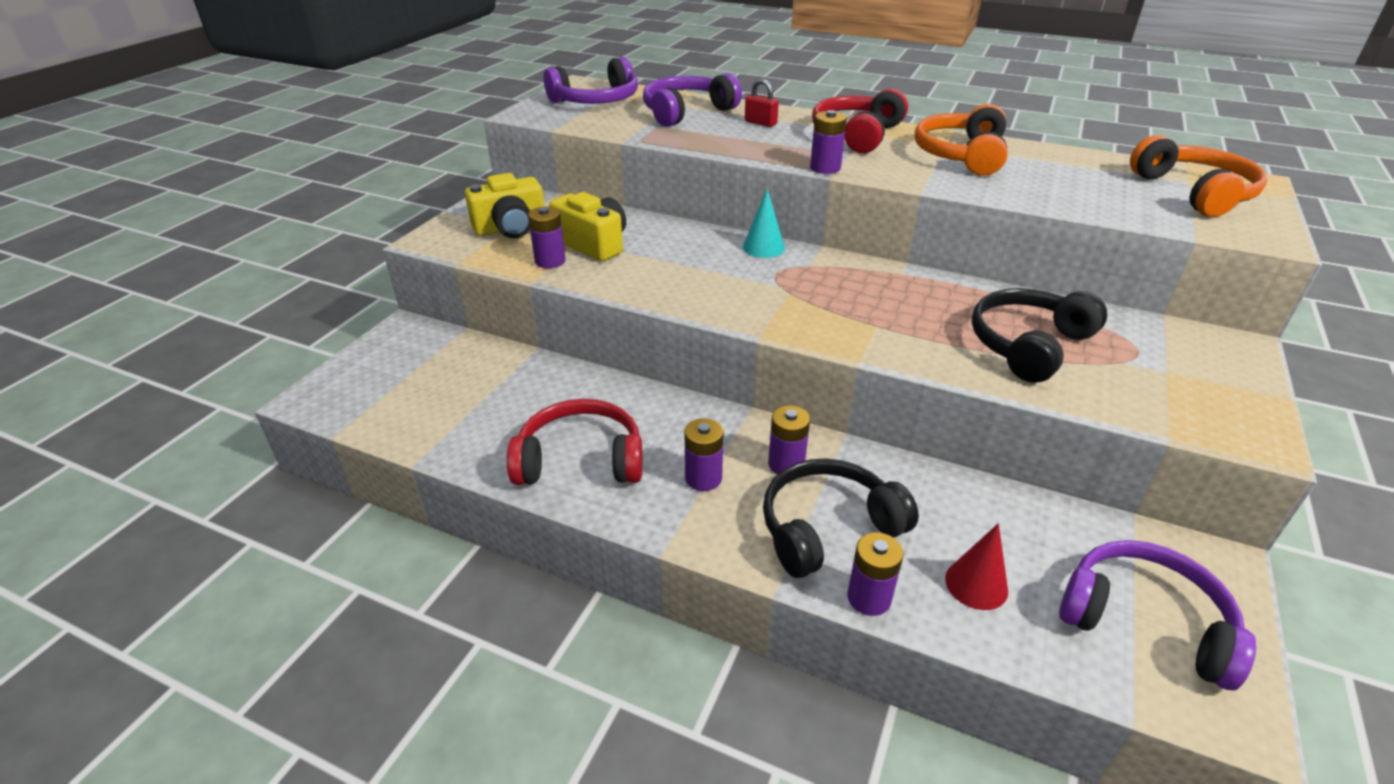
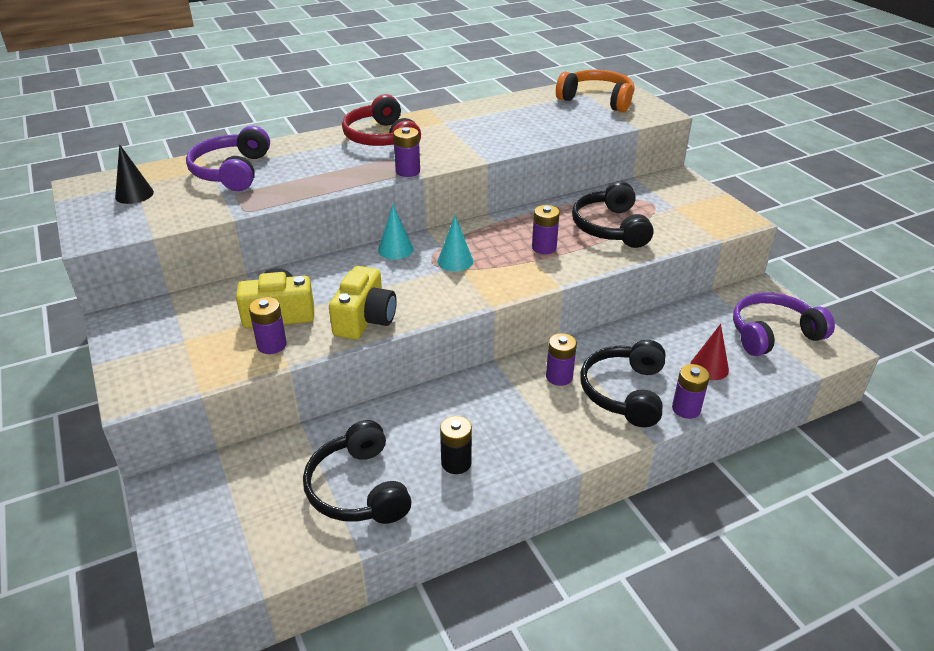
camera: 50 degrees left, 0 degrees up
(490, 420) = (358, 489): none -> black headphones
(511, 228) = (188, 341): yellow camera -> yellow camera (365, 319)
(580, 459) = (456, 463): red headphones -> black battery
(596, 100) = (134, 194): purple headphones -> black cone
(703, 478) = (534, 417): purple battery -> purple battery (544, 247)
(760, 123) = (303, 156): red padlock -> none
(797, 283) = (455, 261): none -> turquoise cone
(961, 155) = (463, 126): orange headphones -> none

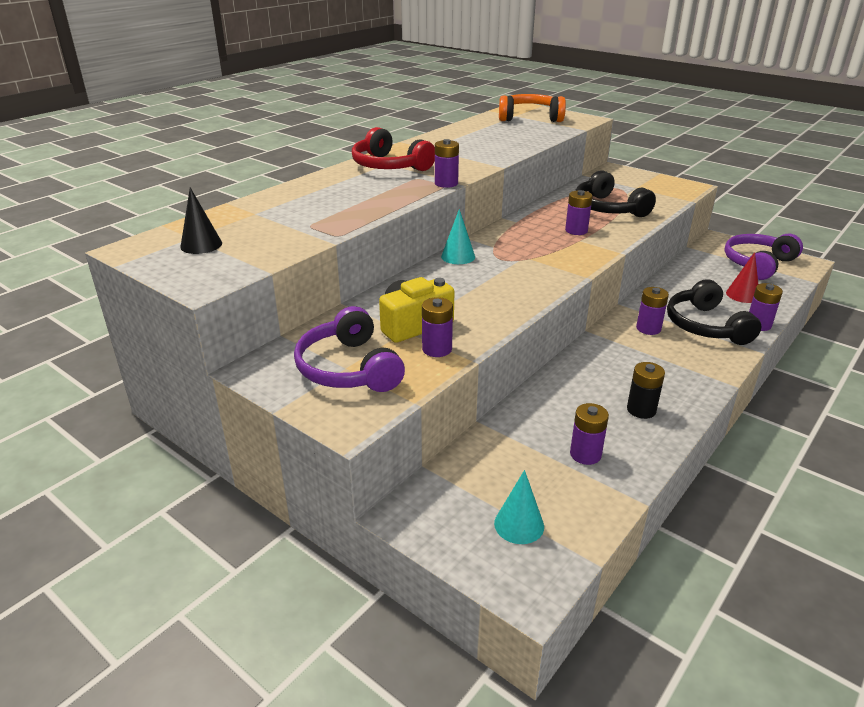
camera: 25 degrees left, 5 degrees down
(232, 171) = (281, 211): purple headphones -> purple headphones (348, 368)
(358, 489) = (585, 454): black headphones -> purple battery
(365, 319) = (496, 310): yellow camera -> none
(455, 261) = (518, 254): turquoise cone -> turquoise cone (519, 524)

